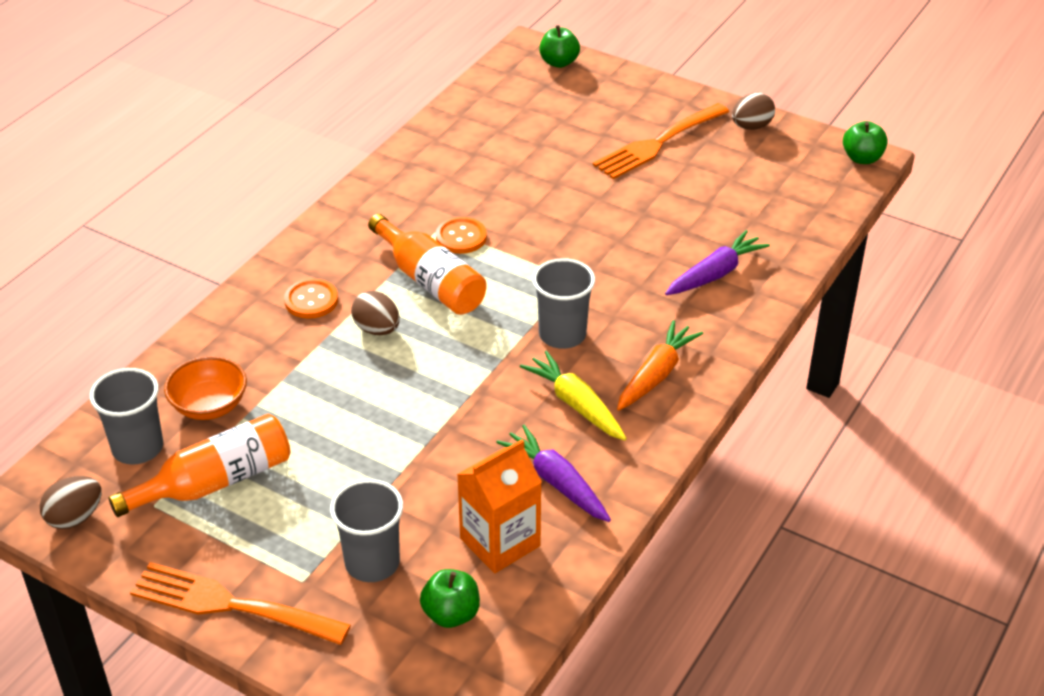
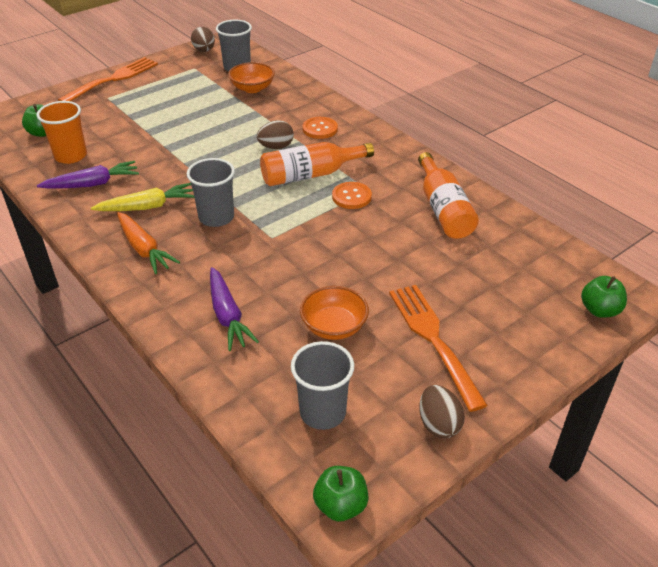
camera: 110 degrees right, 0 degrees up
(215, 482) = (195, 84): orange bottle -> orange bottle (443, 209)
(372, 563) = (98, 117): grey cup -> grey cup (322, 412)
(500, 542) = (71, 156): orange carton -> orange cup
(682, 202) = (334, 327): none -> orange bowl

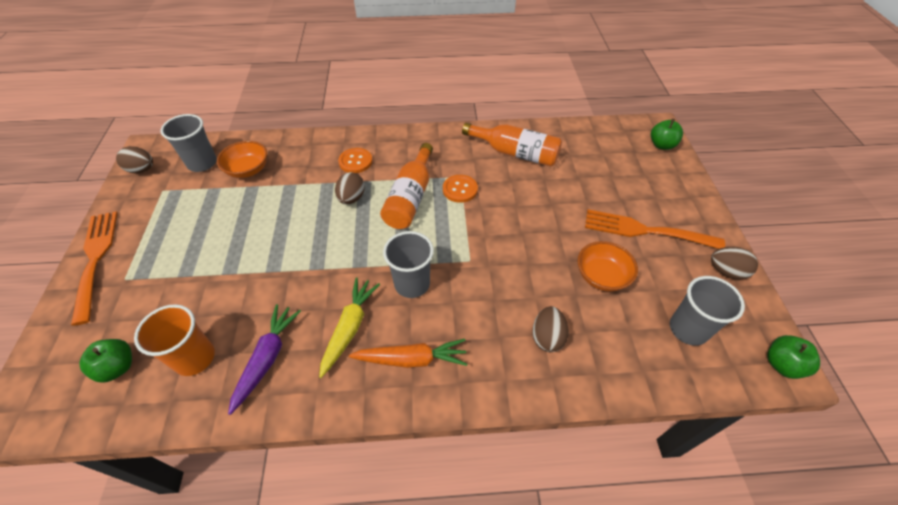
camera: 55 degrees left, 10 degrees up
(228, 315) = (547, 337): purple carrot -> brown egg

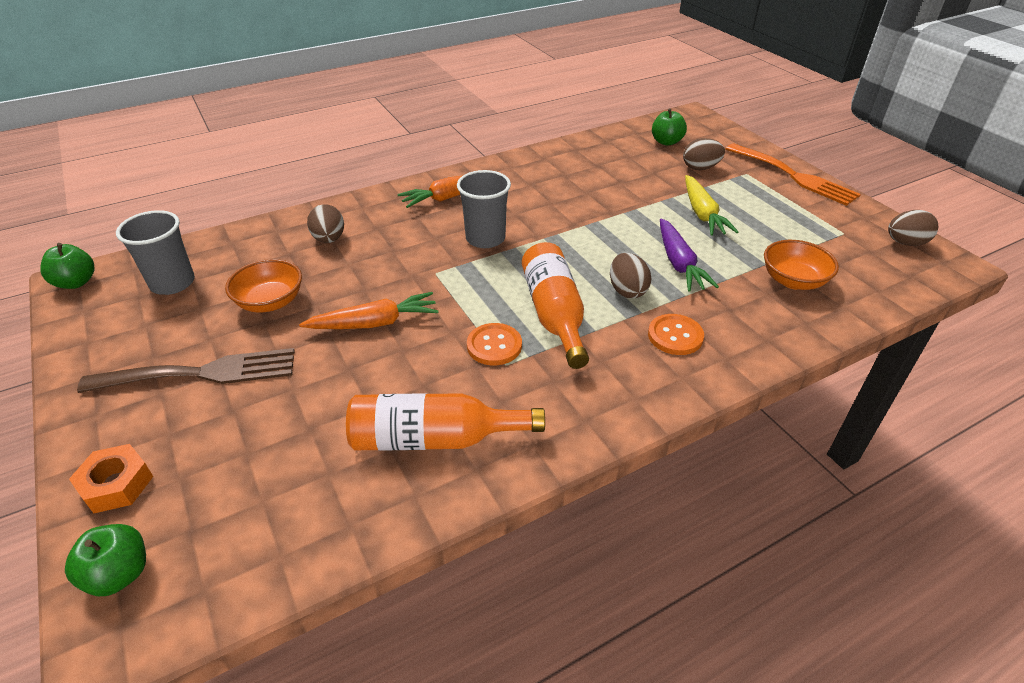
camera: 155 degrees right, 10 degrees down
(195, 358) = (620, 157): orange cup -> none
(202, 163) = (857, 270): grey cup -> none
(267, 358) = (566, 170): purple carrot -> purple carrot (679, 263)
(349, 328) = (518, 199): yellow carrot -> yellow carrot (702, 214)
(528, 230) = (374, 323): none -> orange carrot
(645, 230) = (200, 373): orange fork -> brown fork
(676, 180) = (116, 484): none -> orange nut
(726, 271) = (94, 354): brown egg -> brown egg (700, 168)

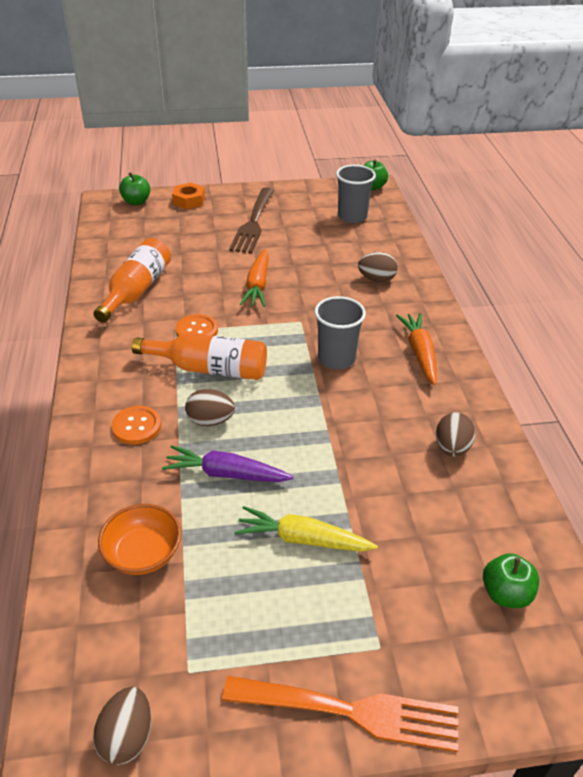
camera: 110 degrees right, 0 degrees up
(270, 302) = (308, 249): orange bowl -> none
(700, 168) = (414, 596): brown egg -> brown egg (452, 448)
(793, 176) = (351, 712): orange fork -> orange fork turned 150 degrees counterclockwise

